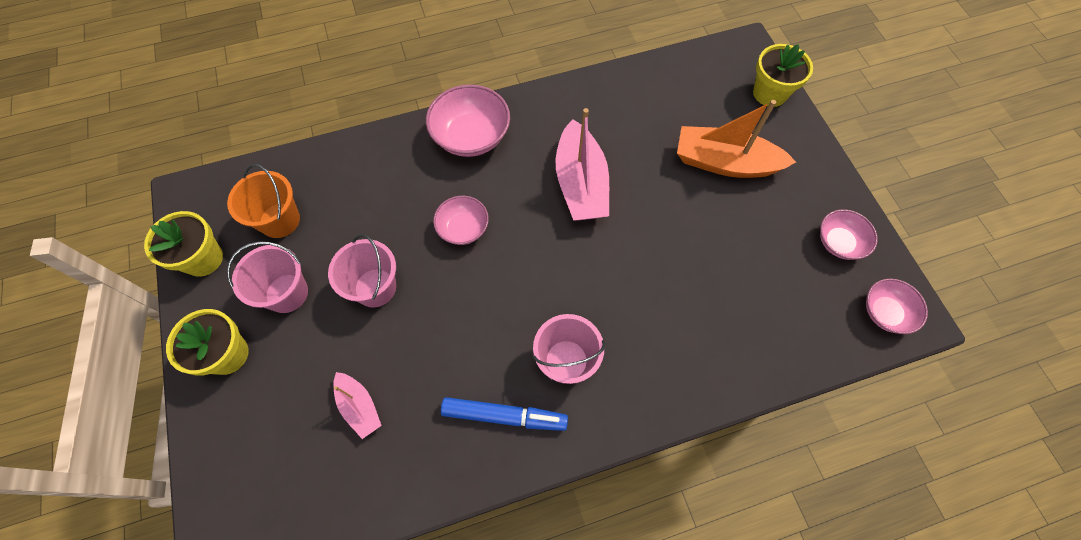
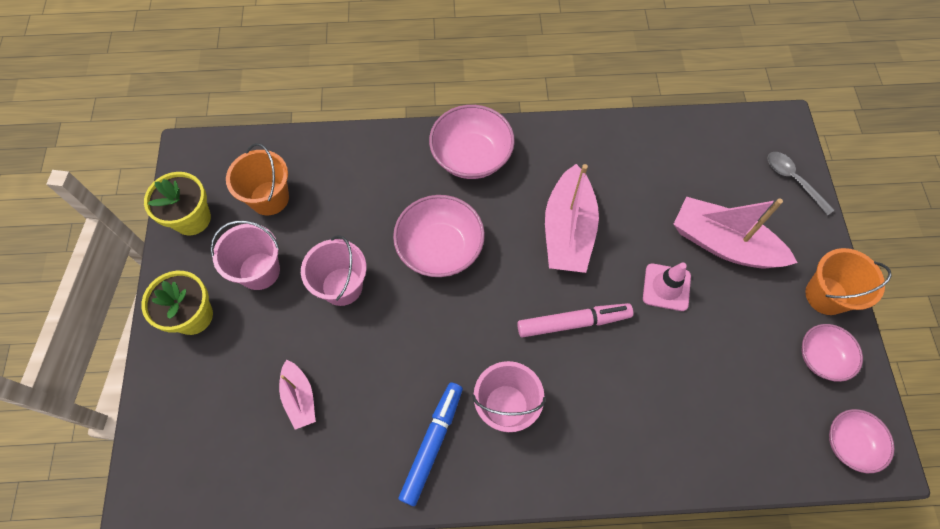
camera: 15 degrees right, 0 degrees up
(463, 228) = (440, 248): pink bowl -> pink bowl, size x1.62
(504, 416) = (432, 444): blue marker -> blue marker turned 90 degrees counterclockwise
(608, 266) = (573, 322): none -> pink marker
(685, 213) = (666, 287): none -> pink traffic cone
(724, 163) = (723, 244): orange boat -> pink boat
(769, 93) = (793, 180): yellow flower pot -> grey spoon
(827, 187) = (826, 295): none -> orange bucket

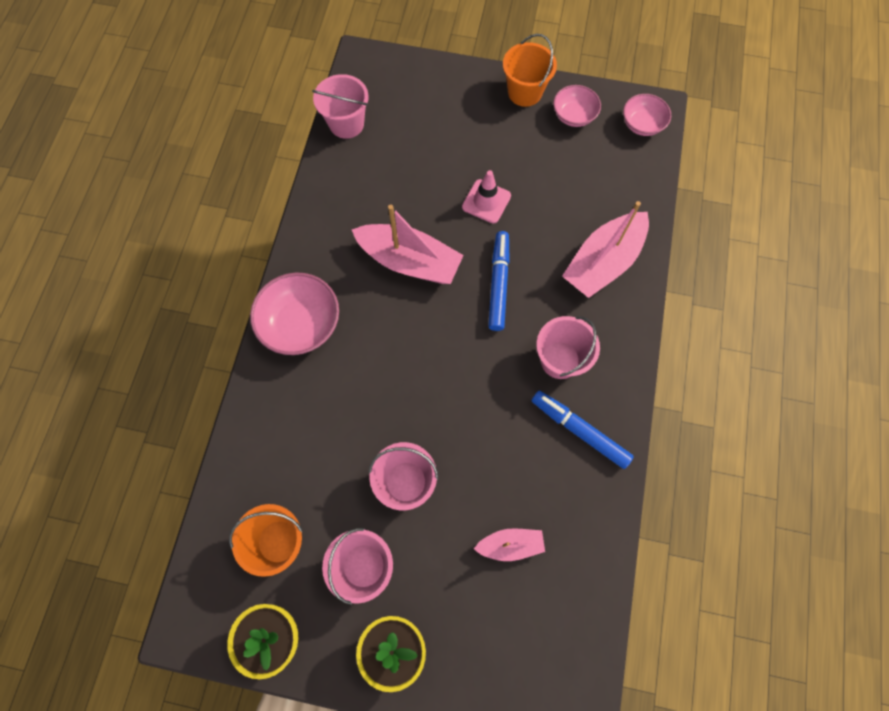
camera: 75 degrees left, 5 degrees up
(440, 248) = (393, 379): pink bowl -> none
(573, 322) = (498, 284): pink marker -> blue marker
(700, 132) = (346, 124): none -> pink bucket
(723, 244) = (459, 145): pink boat -> pink boat (603, 262)
(793, 180) = (417, 74): grey spoon -> none

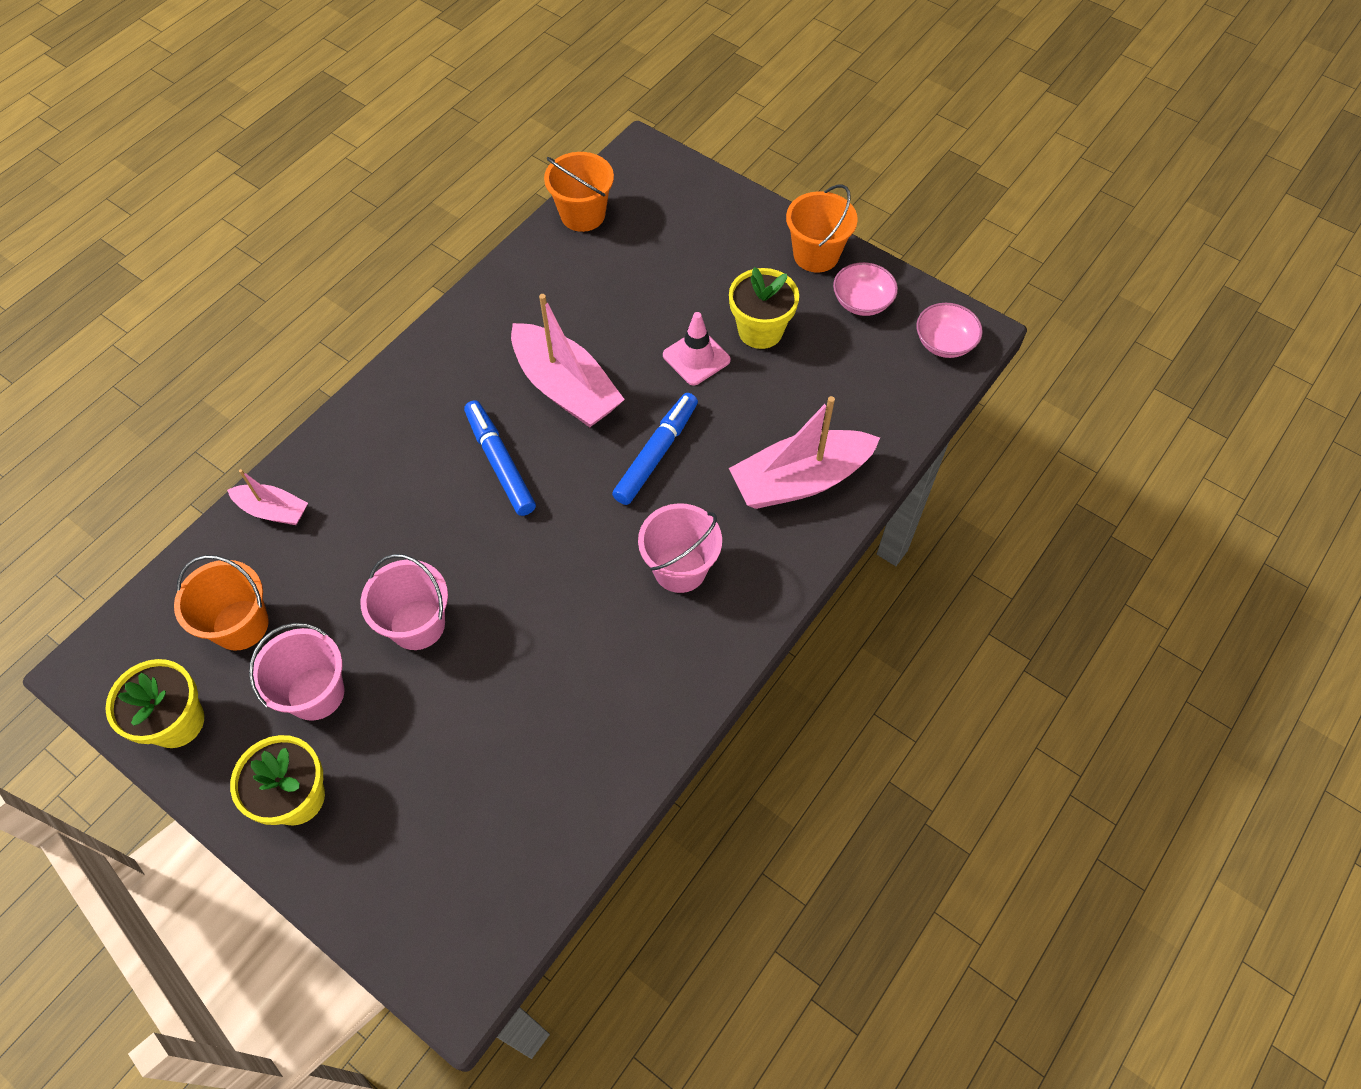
camera: 25 degrees right, 10 degrees down
(301, 324) = (403, 407): pink bowl -> none
(346, 124) = (582, 215): pink bucket -> orange bucket
(510, 545) = (495, 748): pink boat -> pink boat (273, 511)
(518, 164) = (760, 331): none -> yellow flower pot
(579, 430) = (656, 658): blue marker -> blue marker (500, 463)

